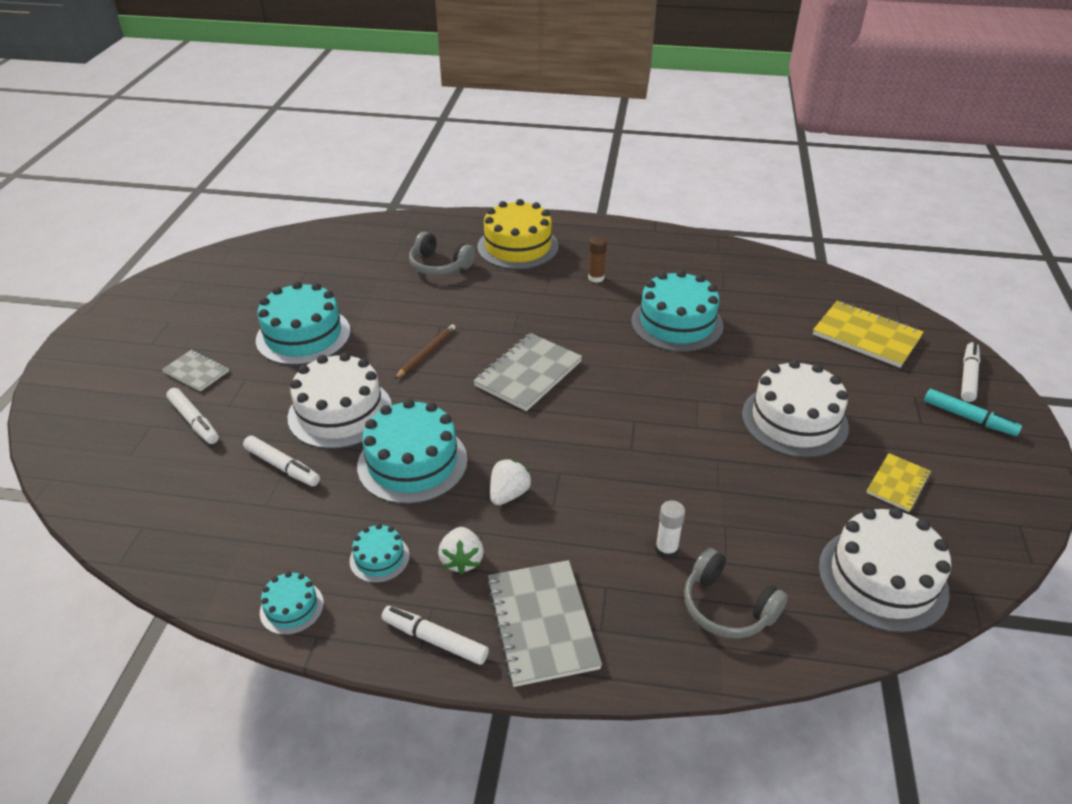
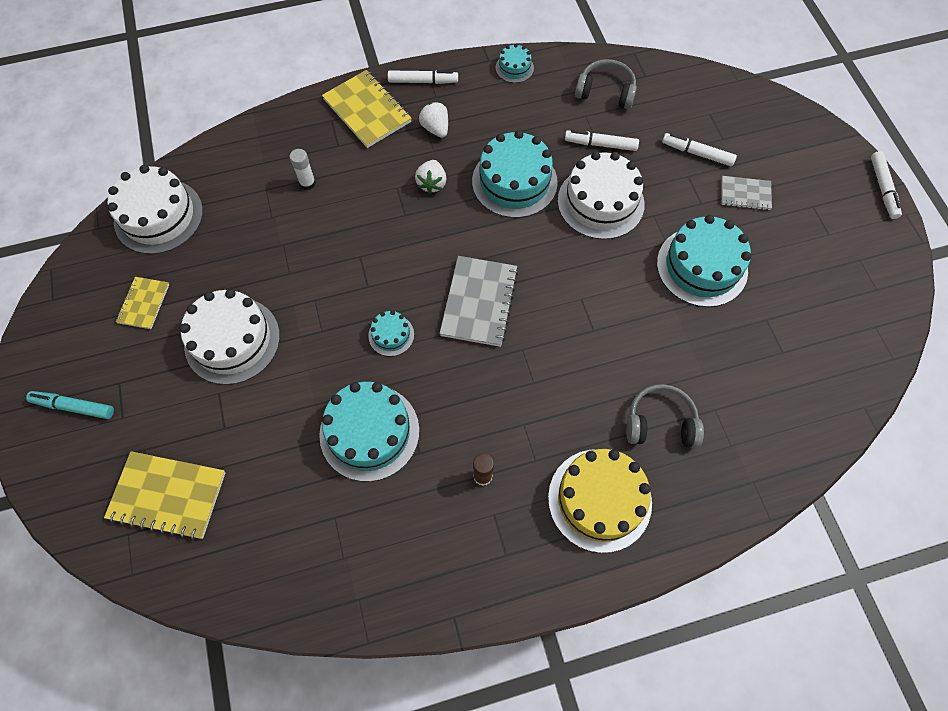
camera: 155 degrees right, 25 degrees up
(379, 558) = (486, 111): turquoise cake -> turquoise cake (391, 335)
(427, 352) = (581, 291): brown pencil -> none
(542, 624) = (367, 111): grey notebook -> yellow notebook
(727, 607) = (259, 160): grey headphones -> grey headphones (605, 92)
(968, 377) = (65, 470): white marker -> white marker (882, 188)

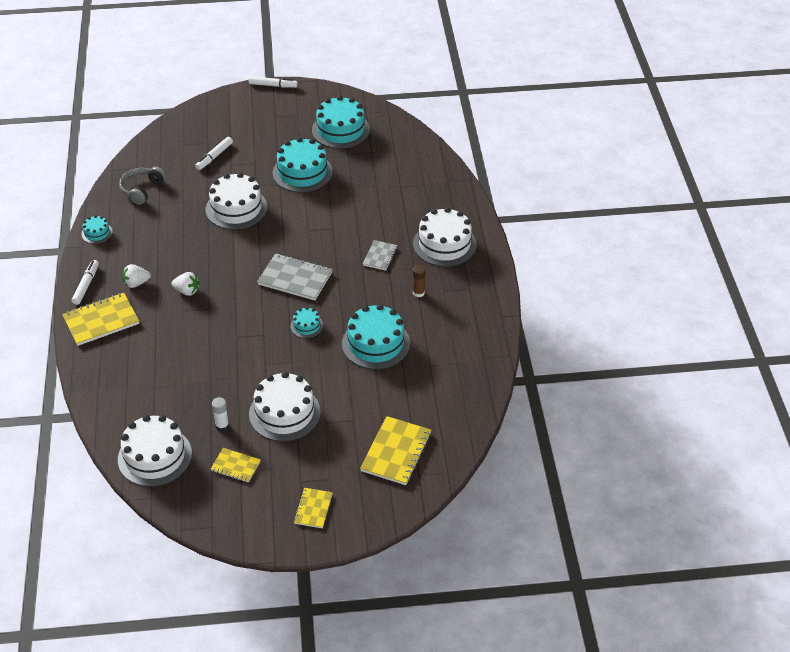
camera: 80 degrees left, 20 degrees down
(74, 407) = (313, 509): turquoise marker -> yellow notebook
(307, 183) = (158, 361): white glue stick -> white glue stick (222, 426)
(514, 182) = (202, 248): turquoise cake -> turquoise cake (340, 130)
(599, 499) = (444, 244): yellow cake -> white cake
(600, 144) = (188, 200): white marker -> none
(660, 423) = (403, 210): grey headphones -> none
(745, 194) = (255, 142): grey notebook -> grey notebook (380, 256)

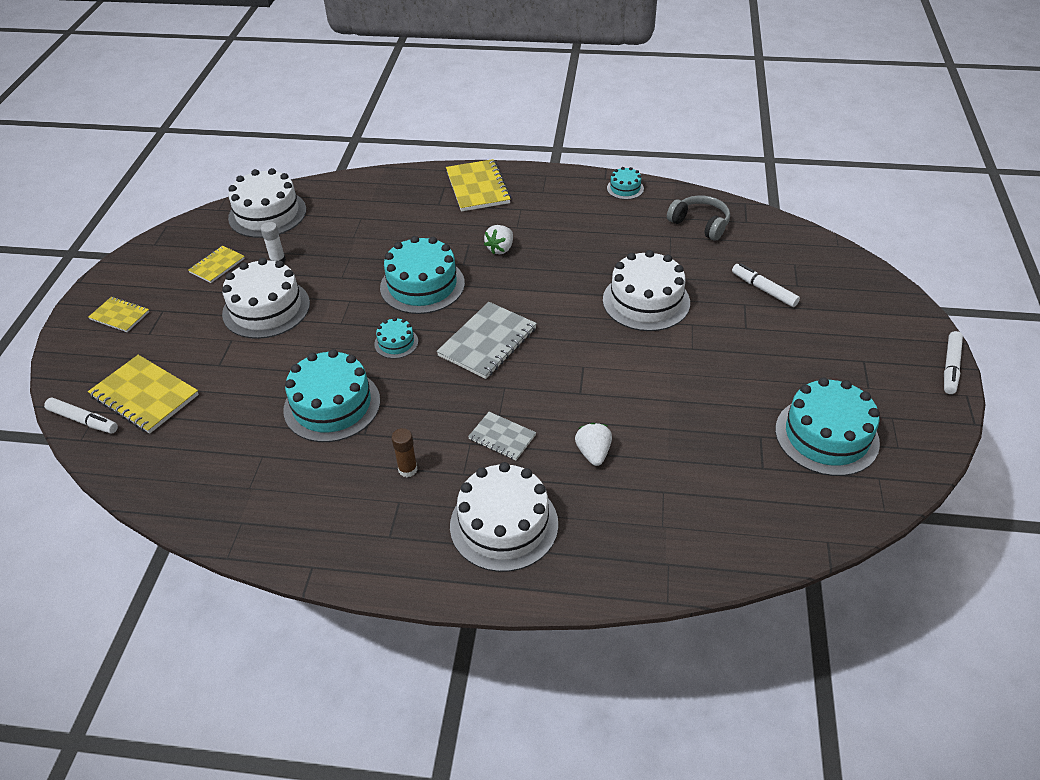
camera: 105 degrees right, 0 degrees up
(86, 285) = (538, 179): white marker -> white marker (83, 420)
(136, 283) = (528, 213): white strawberry -> white strawberry (593, 453)
(302, 172) = (717, 376): turquoise cake -> turquoise cake (422, 285)

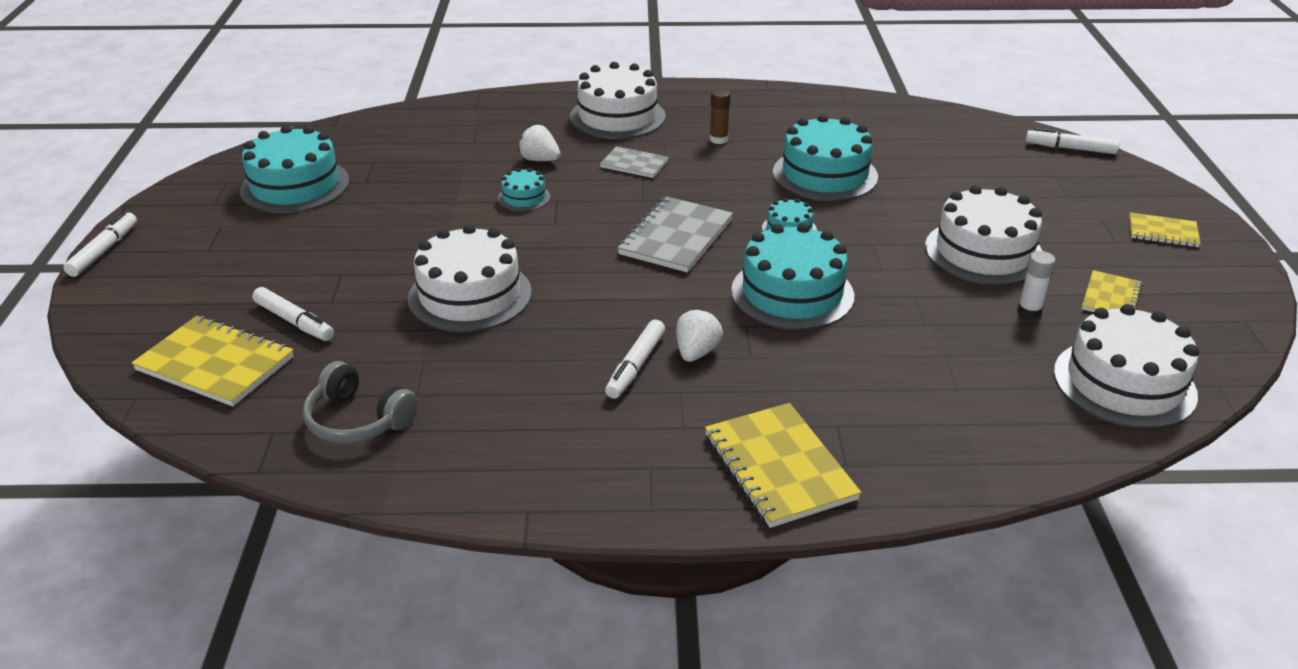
camera: 170 degrees right, 10 degrees down
(145, 396) = (1032, 168): yellow notebook -> yellow notebook (215, 364)
(539, 243) = (635, 366): none -> white marker
(593, 453) = (540, 160): white strawberry -> white strawberry turned 135 degrees clockwise
(625, 188) = (487, 488): turquoise cake -> turquoise cake (524, 197)

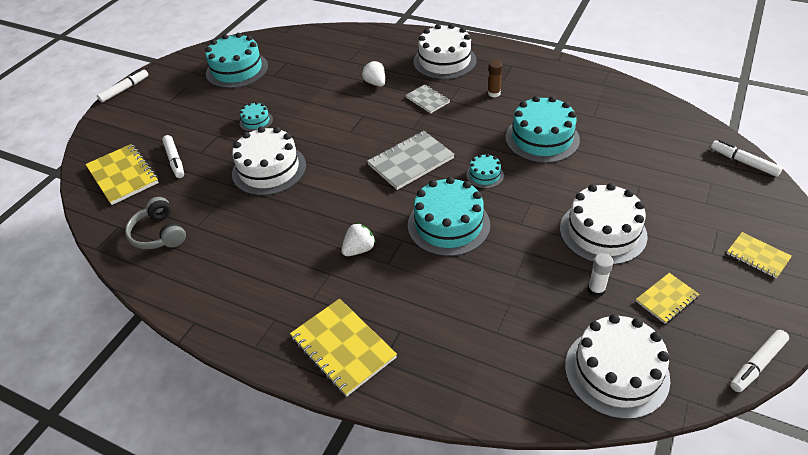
camera: 30 degrees right, 10 degrees up
(524, 197) = (346, 108): turquoise cake -> turquoise cake (256, 121)
(635, 366) = (318, 247): white marker -> white marker (757, 364)
(779, 467) = (343, 347): yellow notebook -> yellow notebook turned 45 degrees counterclockwise

